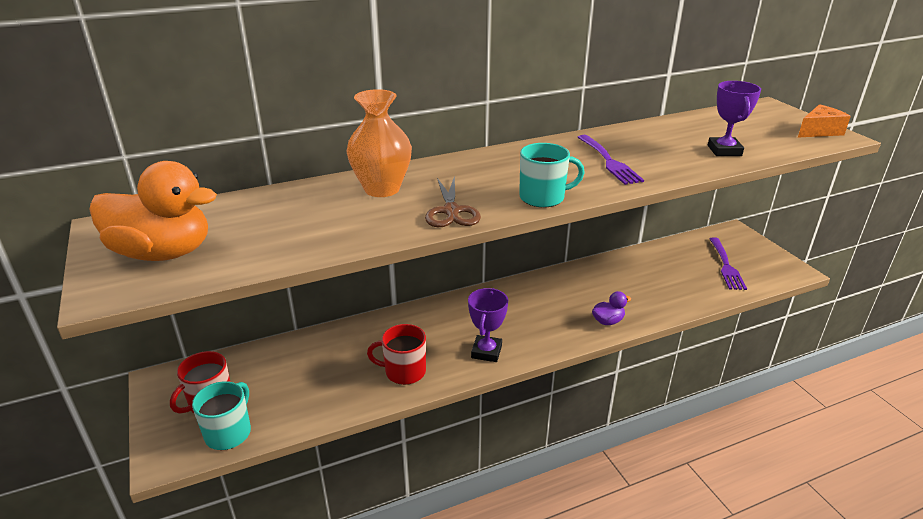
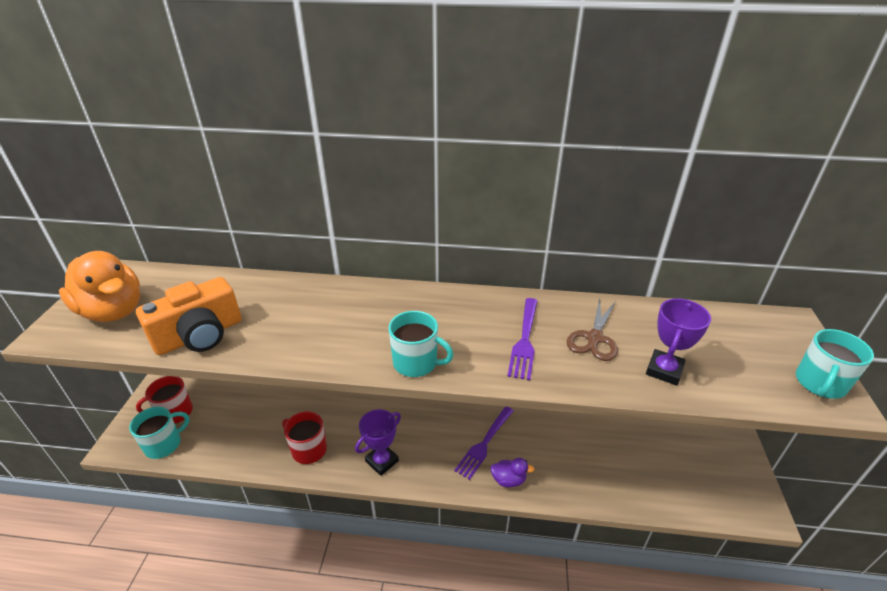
camera: 30 degrees right, 5 degrees up
(303, 240) = (199, 335): none -> orange camera
(382, 189) = (305, 302): orange vase -> none
(451, 211) = (328, 348): brown scissors -> brown scissors (594, 338)
(726, 266) = (685, 471): purple fork -> purple fork (484, 444)
(819, 131) = (820, 384): orange cheese -> turquoise mug

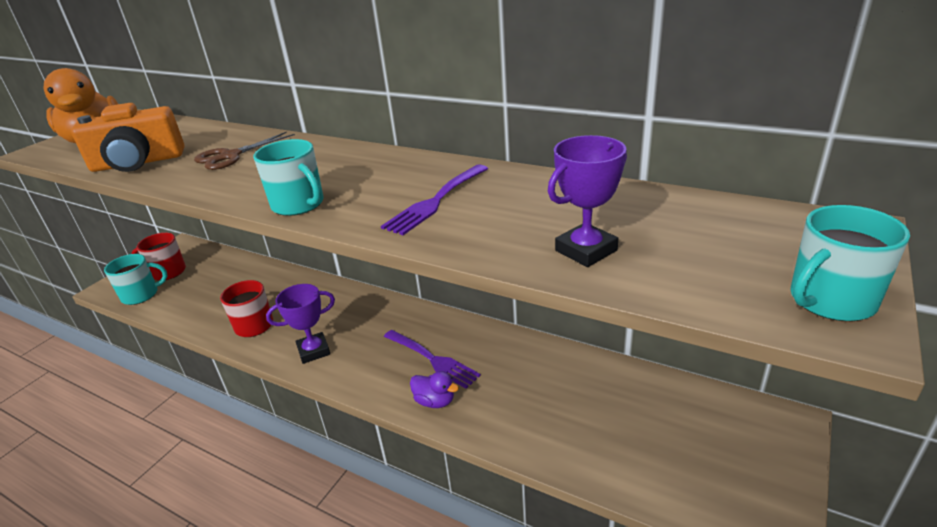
camera: 25 degrees right, 5 degrees down
(484, 444) = (432, 359): purple fork -> purple fork turned 105 degrees counterclockwise
(594, 338) = (524, 209): brown scissors -> brown scissors (231, 156)

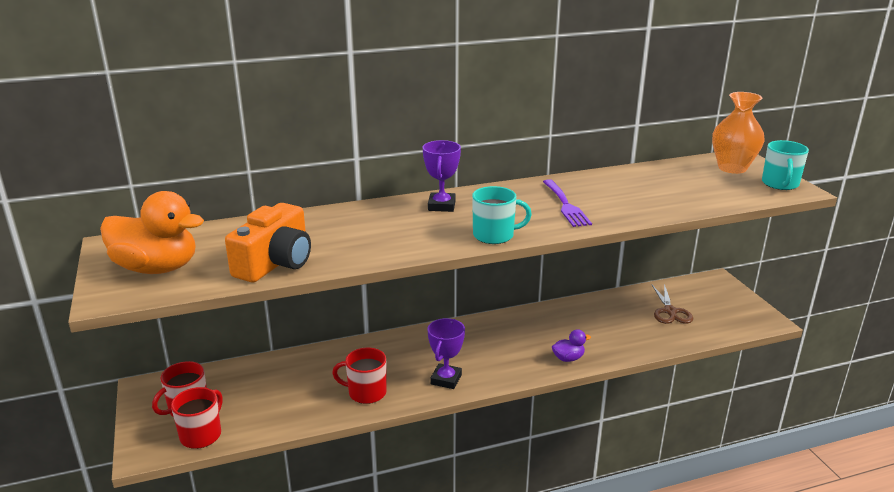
camera: 50 degrees left, 5 degrees down
(141, 295) = (201, 434): turquoise mug -> red mug
(231, 156) = (350, 231): brown scissors -> brown scissors (670, 311)
(432, 359) = (529, 341): purple fork -> none
(586, 250) = (679, 199): purple trophy -> purple trophy (441, 206)
(791, 239) = (732, 168): none -> orange vase

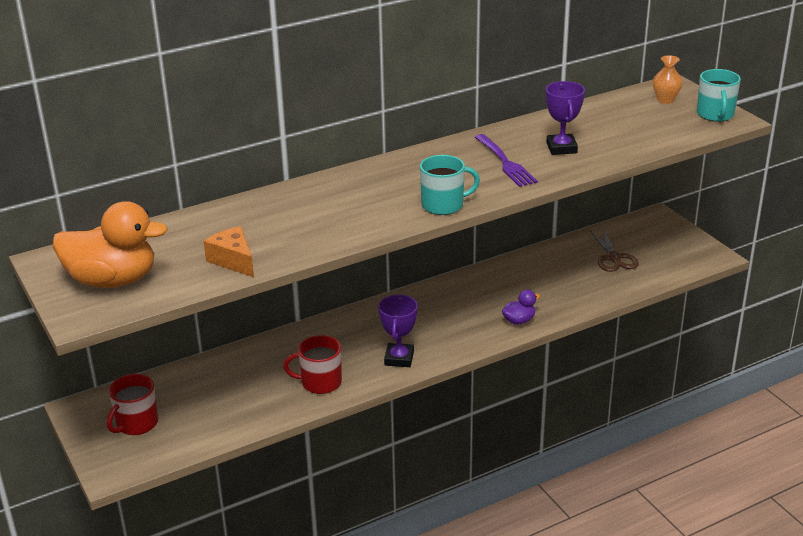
camera: 10 degrees left, 5 degrees up
(201, 434) = (164, 447): red mug -> none
(275, 263) = (233, 260): orange camera -> orange cheese
(441, 206) = (377, 177): purple trophy -> purple trophy (561, 148)
(732, 168) = (665, 100): orange vase -> orange vase, size x0.56

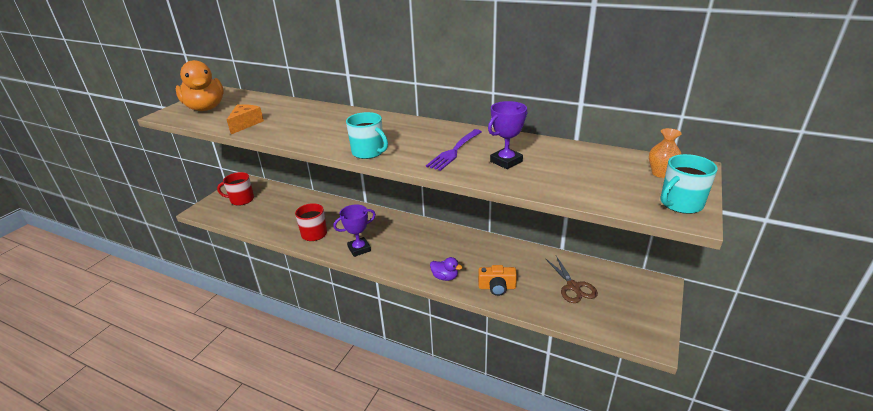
camera: 55 degrees right, 0 degrees up
(569, 297) = (497, 287): none -> orange camera
(613, 258) = (573, 287): brown scissors -> brown scissors turned 60 degrees counterclockwise

